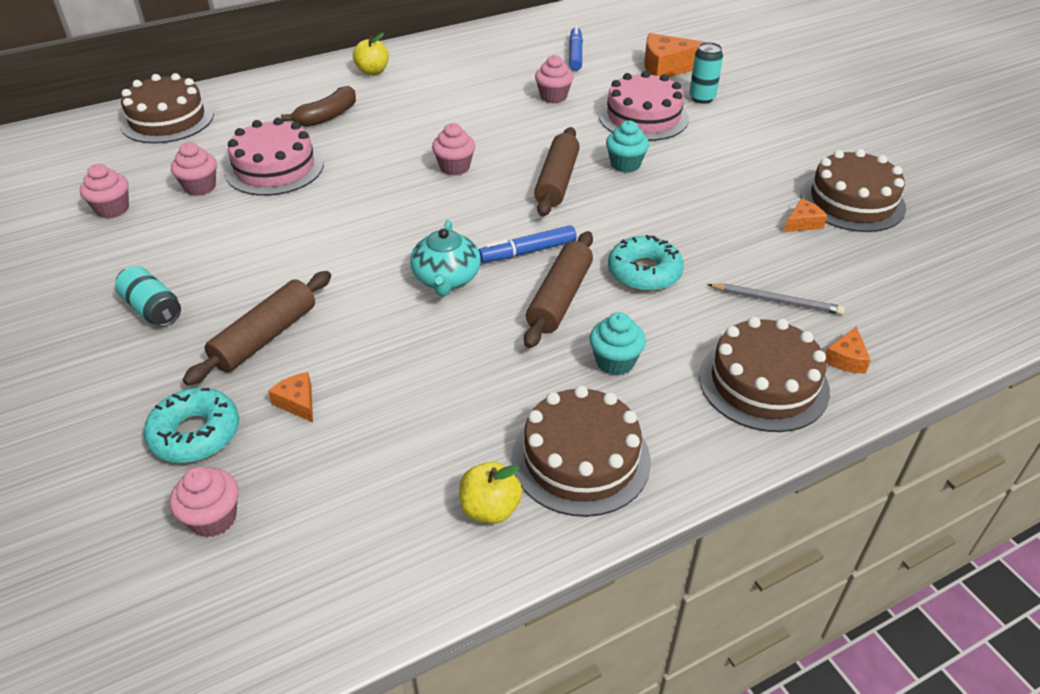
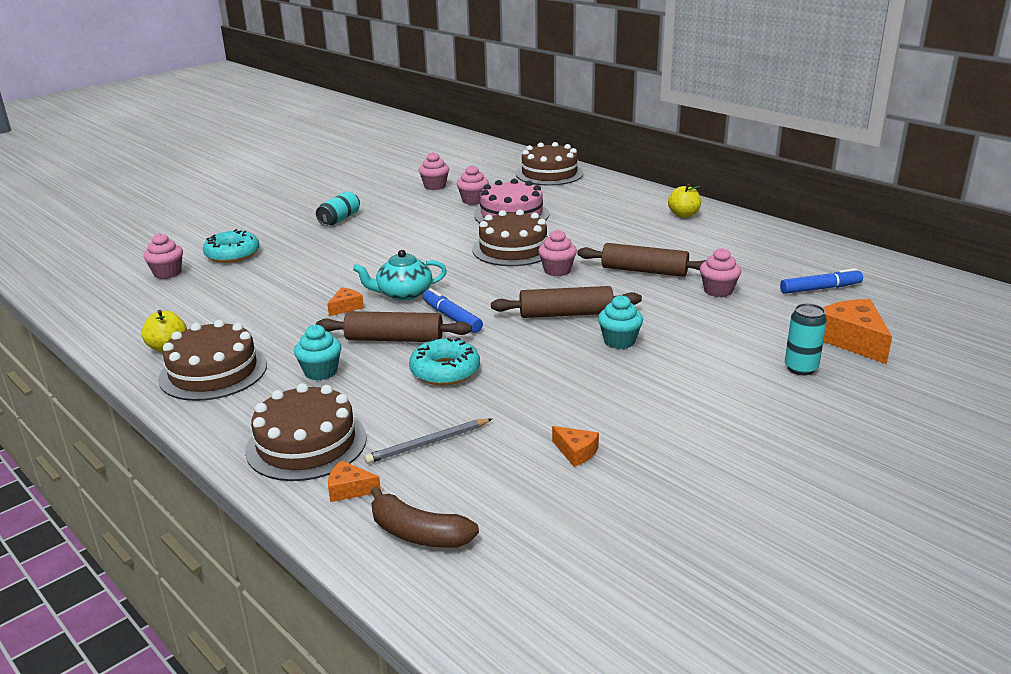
camera: 75 degrees right, 15 degrees down
(265, 337) = (321, 252): brown rolling pin -> brown rolling pin (644, 271)
(297, 402) = (261, 274): orange cheese -> orange cheese (346, 307)
(327, 116) = (596, 215): brown banana -> brown banana (418, 534)
(643, 117) = (722, 340): pink cake -> none
(776, 301) = (428, 443): grey pencil -> grey pencil turned 60 degrees clockwise
(852, 201) = (645, 485): brown cake -> brown cake (513, 249)

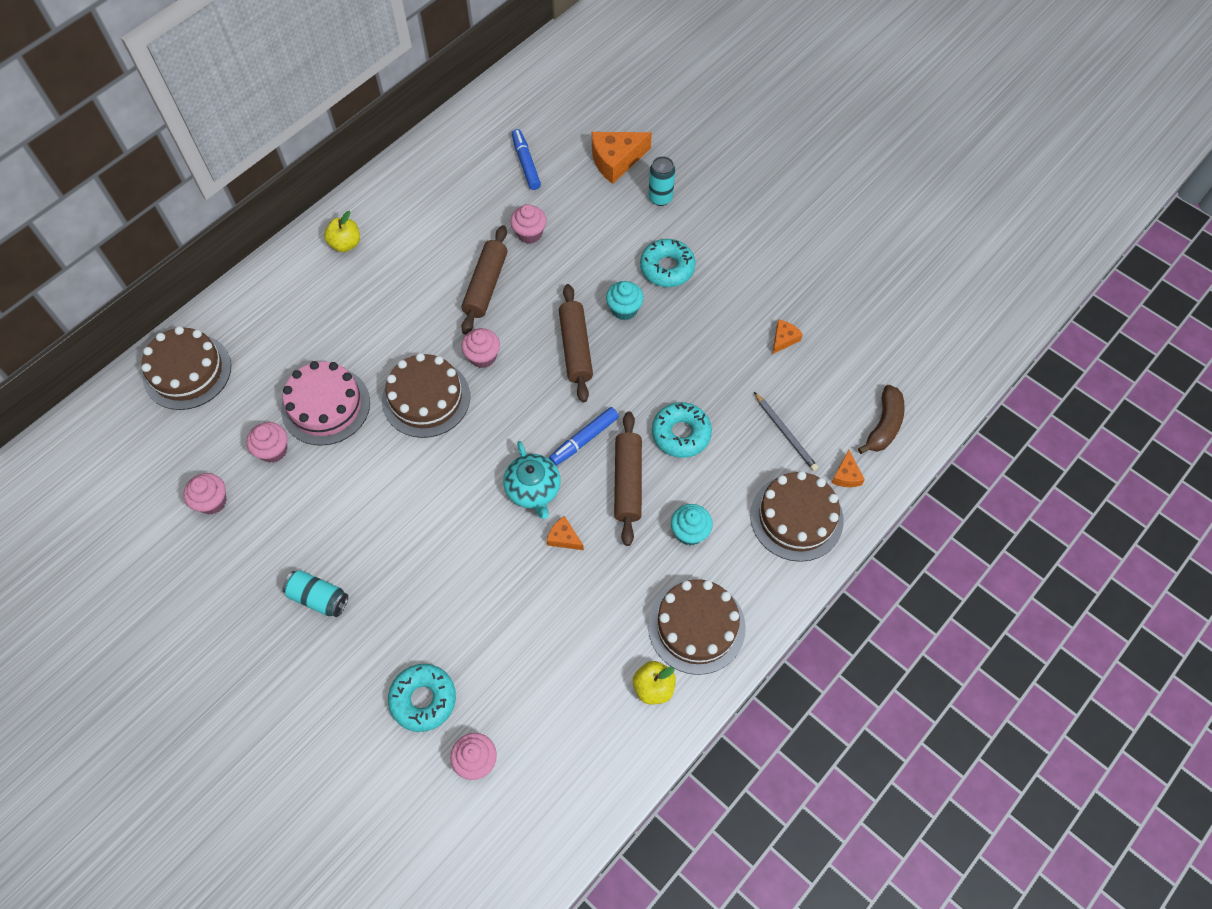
camera: 95 degrees left, 35 degrees up
(685, 369) = (667, 268): none -> turquoise donut

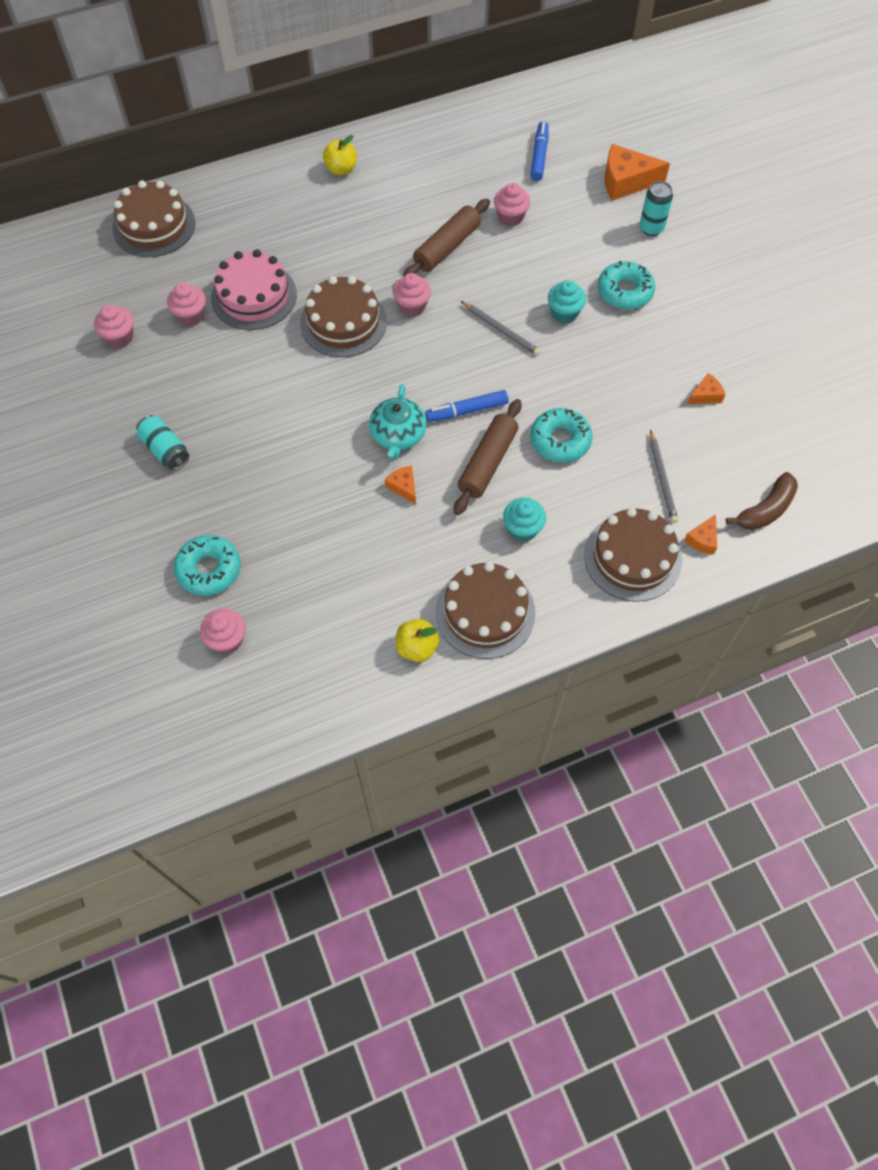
camera: 25 degrees right, 0 degrees up
(576, 348) = (501, 330): brown rolling pin -> grey pencil

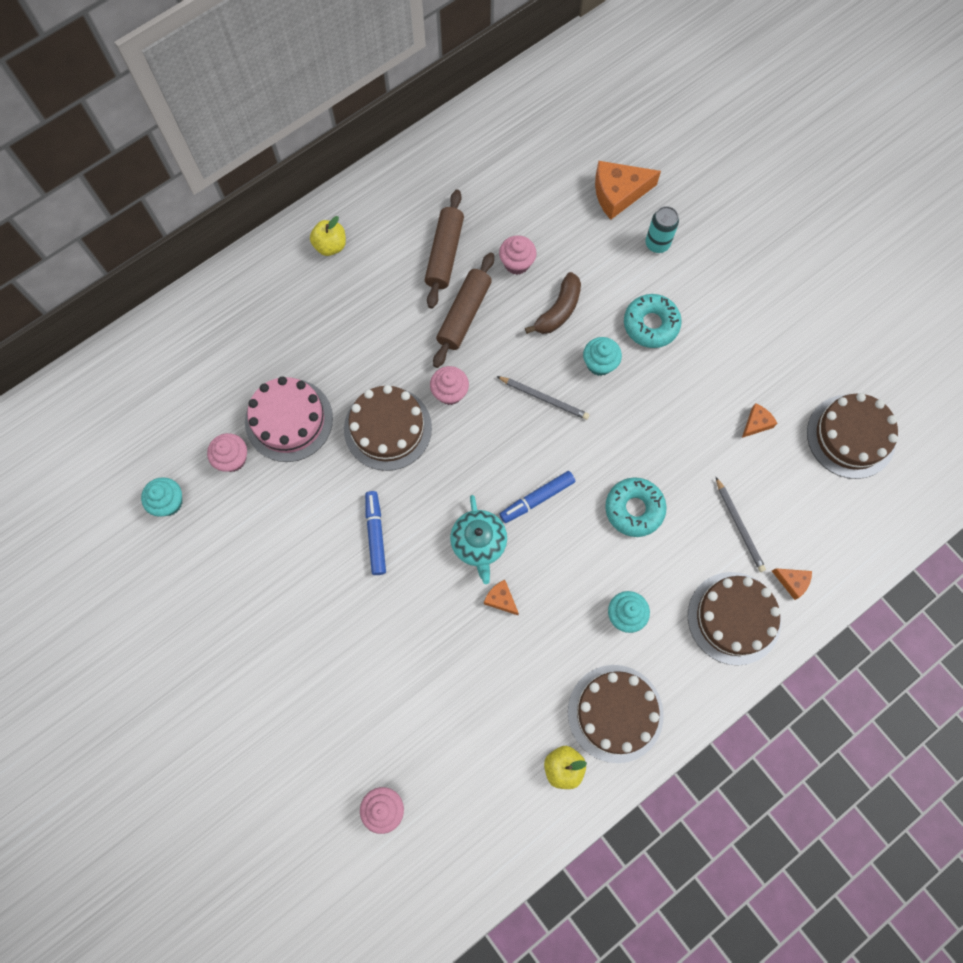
camera: 15 degrees left, 10 degrees up
(119, 337) = (169, 502): pink cupcake -> turquoise cupcake
(154, 225) = (159, 361): brown cake -> brown cake (851, 436)
(165, 450) = (257, 619): turquoise can -> none
(209, 569) = (343, 739): turquoise donut -> none
(487, 463) = (572, 551): brown rolling pin -> brown rolling pin (444, 254)
(539, 156) = (525, 182): blue marker -> blue marker (375, 534)
(702, 539) = (792, 582): orange cheese -> orange cheese turned 75 degrees counterclockwise
(765, 510) = (841, 535): brown banana -> brown banana (558, 311)

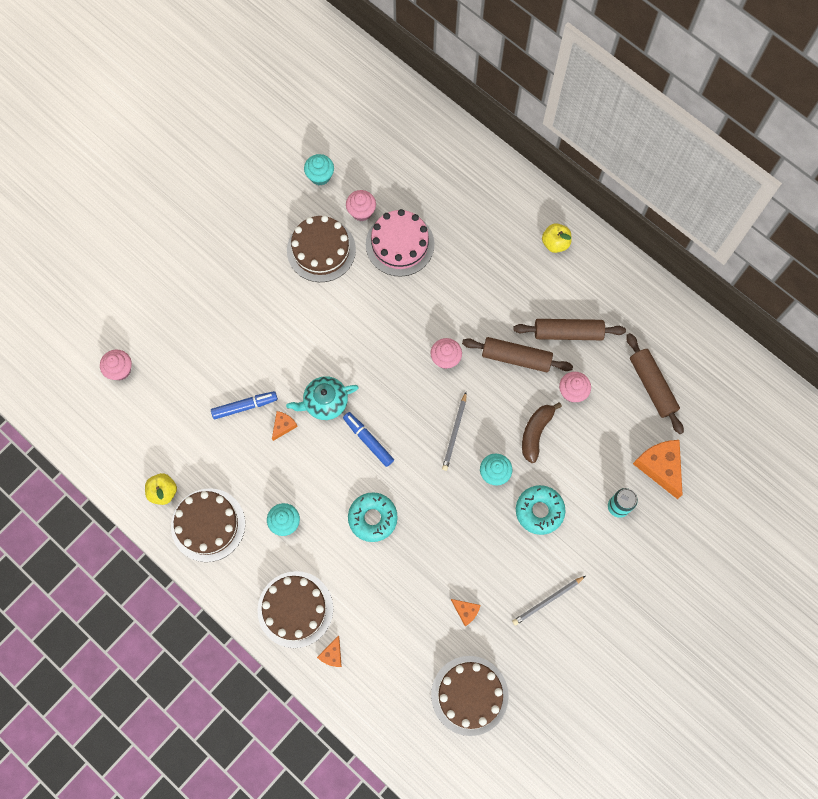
camera: 80 degrees right, 0 degrees up
(375, 534) = (319, 325): blue marker -> blue marker (245, 406)
(388, 428) = (406, 317): brown cake -> brown cake (321, 250)
(524, 182) = (652, 386): none -> brown rolling pin
(558, 311) = (536, 432): brown banana -> brown banana turned 90 degrees clockwise
(739, 526) = (372, 606): grey pencil -> grey pencil (547, 601)

